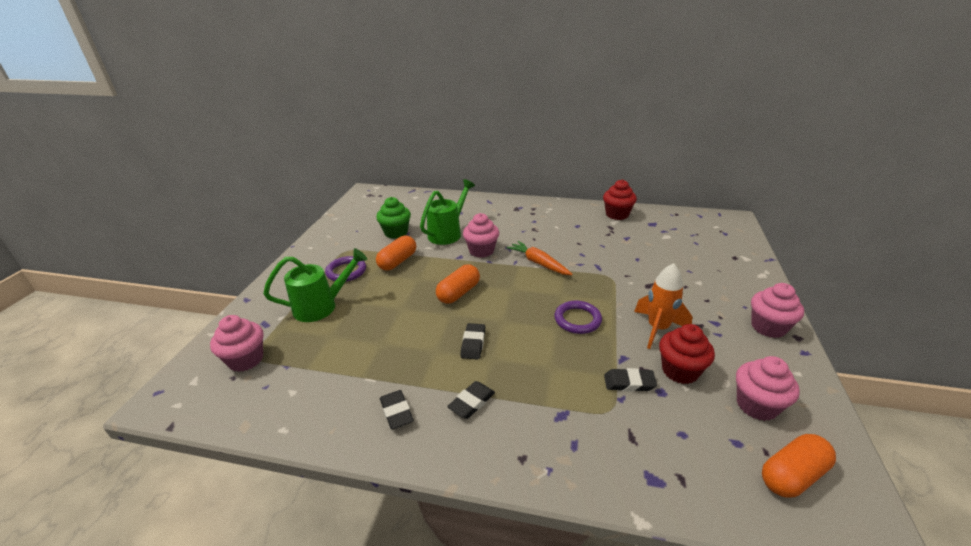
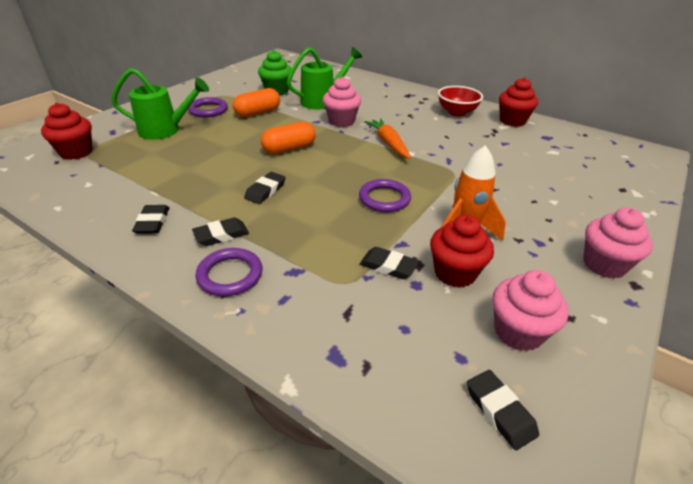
camera: 20 degrees right, 5 degrees up
(246, 359) = (76, 152): pink cupcake -> red cupcake
(512, 439) = (230, 275): none -> purple ring
(569, 217) = (456, 112): none -> red bowl
(792, 475) = (500, 411): orange capsule -> black eraser

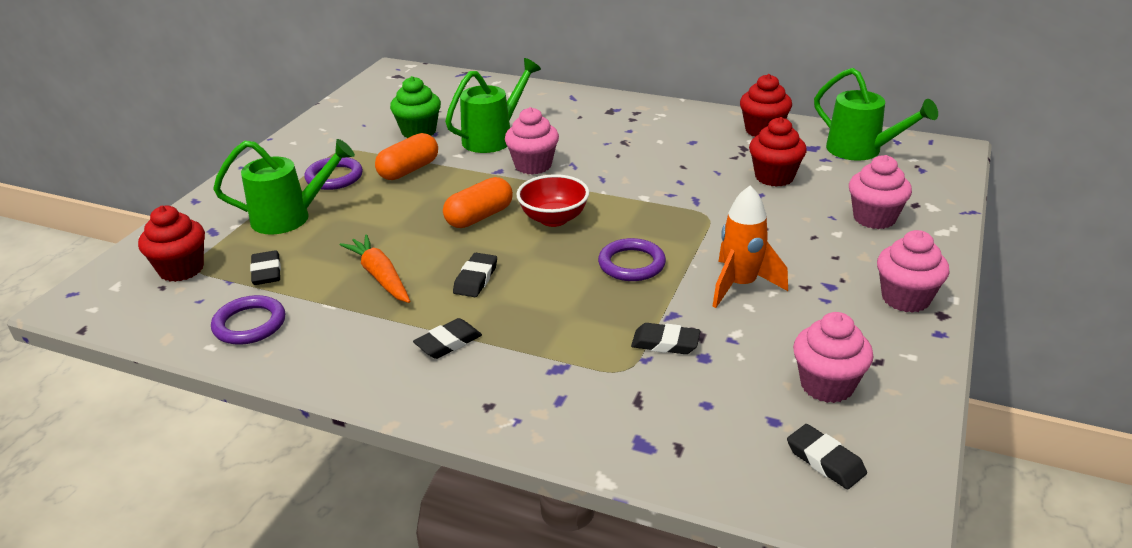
camera: 10 degrees left, 5 degrees down
(152, 222) = (351, 343): black eraser -> black eraser (266, 272)
(230, 275) = (484, 386): purple ring -> purple ring (249, 324)
(388, 143) = (610, 188): orange carrot -> orange carrot (380, 277)
(455, 273) = (743, 337): red cupcake -> red cupcake (774, 177)
(456, 112) = (686, 128): red bowl -> red bowl (554, 219)
(584, 144) = (861, 151): none -> green watering can
(586, 194) = (874, 218): none -> pink cupcake

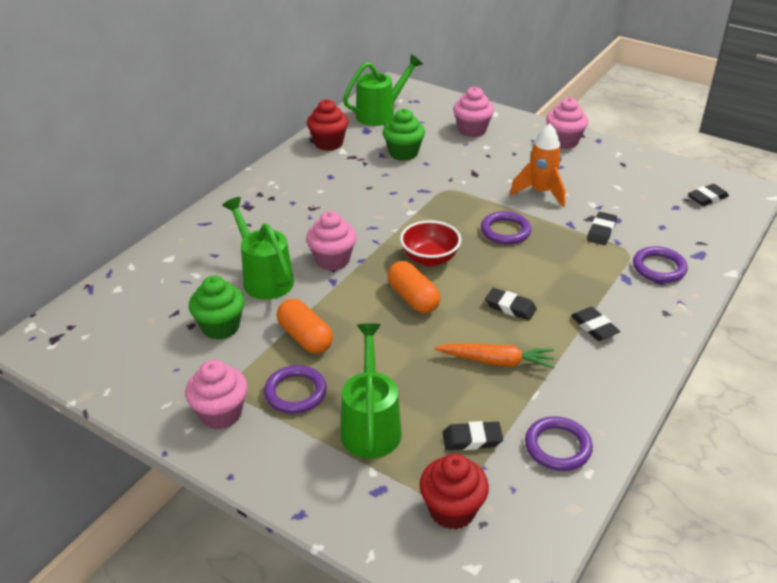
camera: 80 degrees left, 5 degrees up
(380, 277) = (496, 361): orange carrot -> orange carrot turned 150 degrees counterclockwise
(593, 399) = (659, 268): none -> purple ring
(774, 177) = (403, 153): red cupcake -> green cupcake
(827, 385) = (644, 184): pink cupcake -> pink cupcake (221, 414)

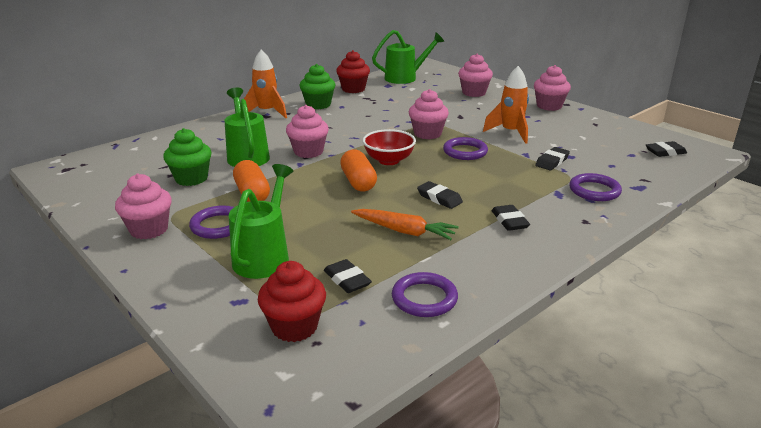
camera: 15 degrees right, 10 degrees down
(245, 200) = (267, 112): none -> orange rocket
(403, 153) = (409, 100): green cupcake -> green cupcake (318, 105)
(452, 208) = (427, 134): none -> pink cupcake
(472, 439) = (347, 280): black eraser -> black eraser turned 45 degrees clockwise

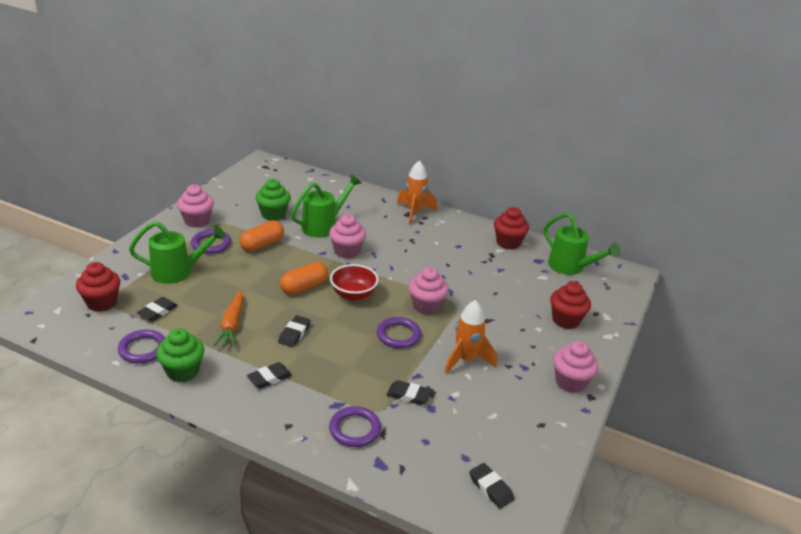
camera: 65 degrees right, 5 degrees up
(318, 105) = (451, 233): green cupcake -> green cupcake (182, 371)
(474, 93) = (566, 320): pink cupcake -> red cupcake

